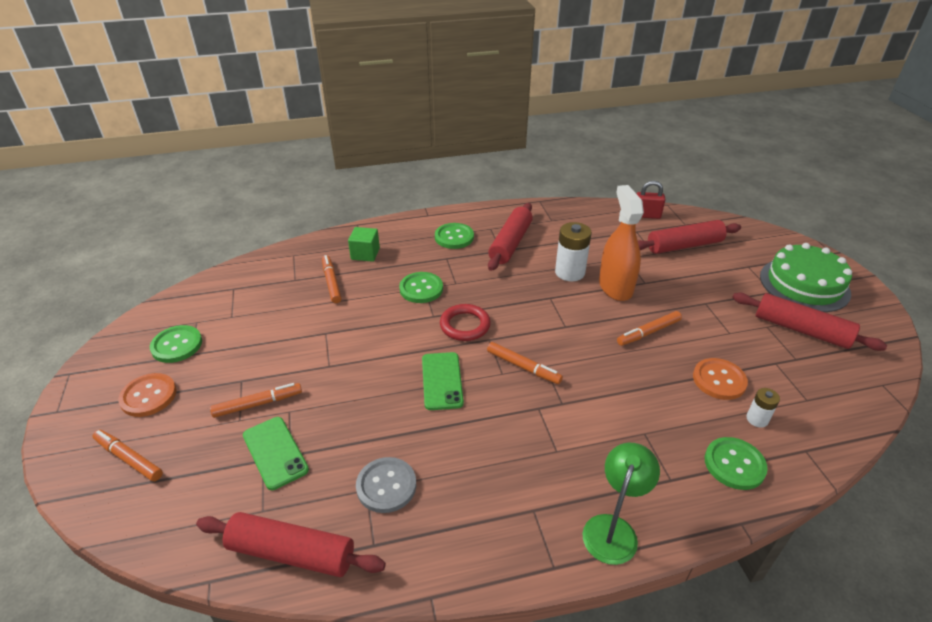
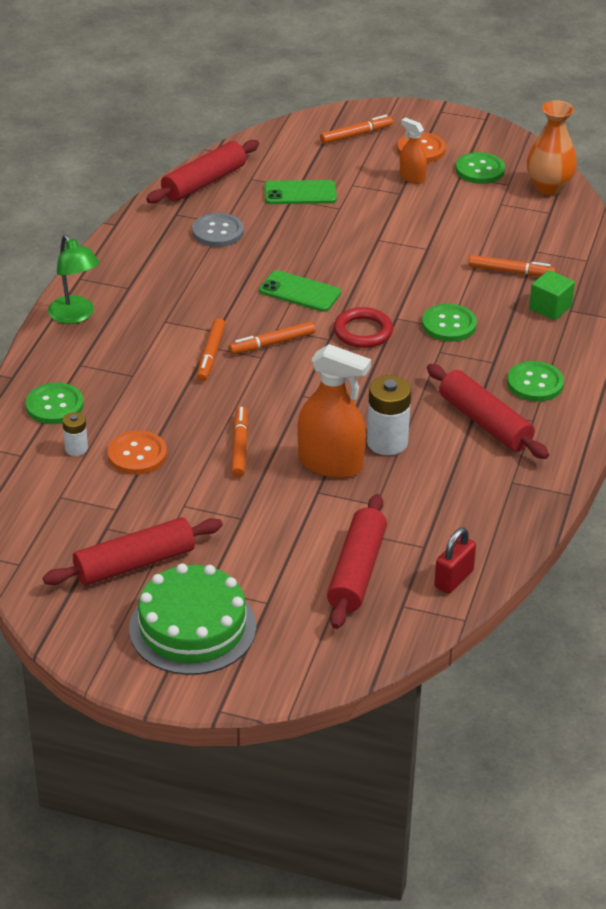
camera: 120 degrees right, 0 degrees up
(192, 299) = (549, 187): none -> orange vase
(208, 383) = (412, 177): none -> orange spray bottle
(258, 404) = (362, 196): orange marker -> orange marker (211, 355)

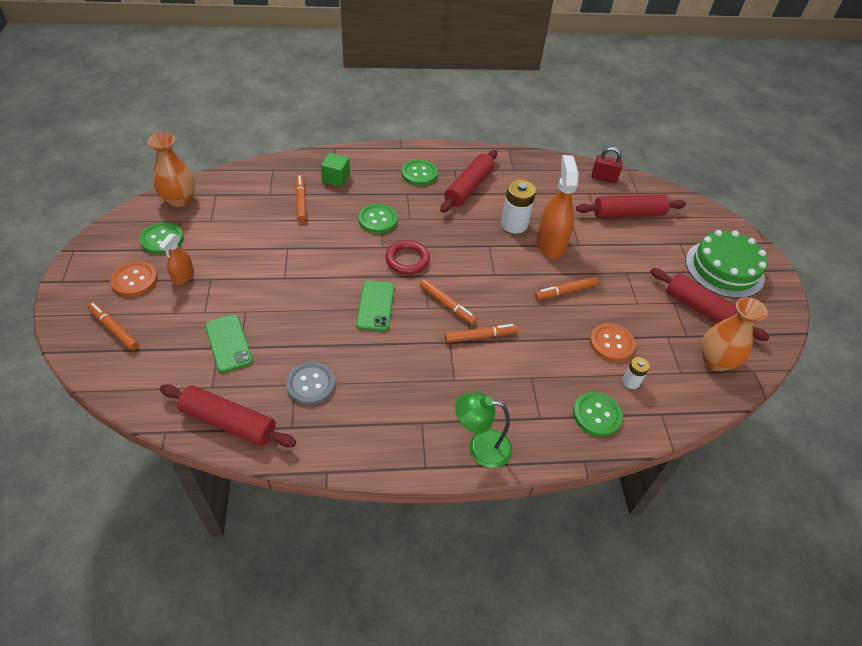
camera: 115 degrees left, 10 degrees up
(55, 535) = (715, 361): none -> orange vase
(75, 316) = (480, 447): green lamp -> green lamp turned 120 degrees counterclockwise

